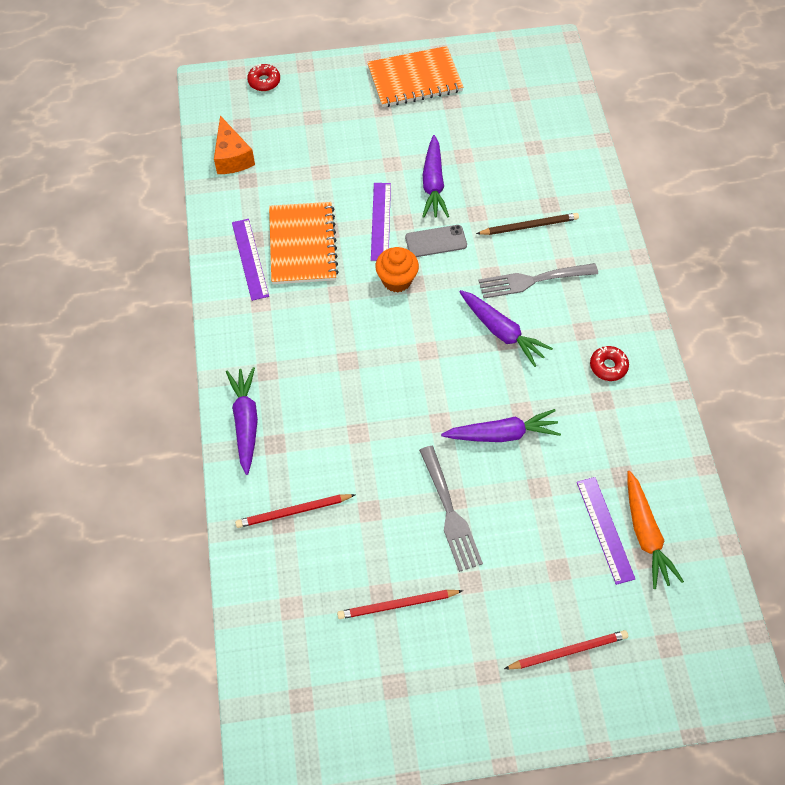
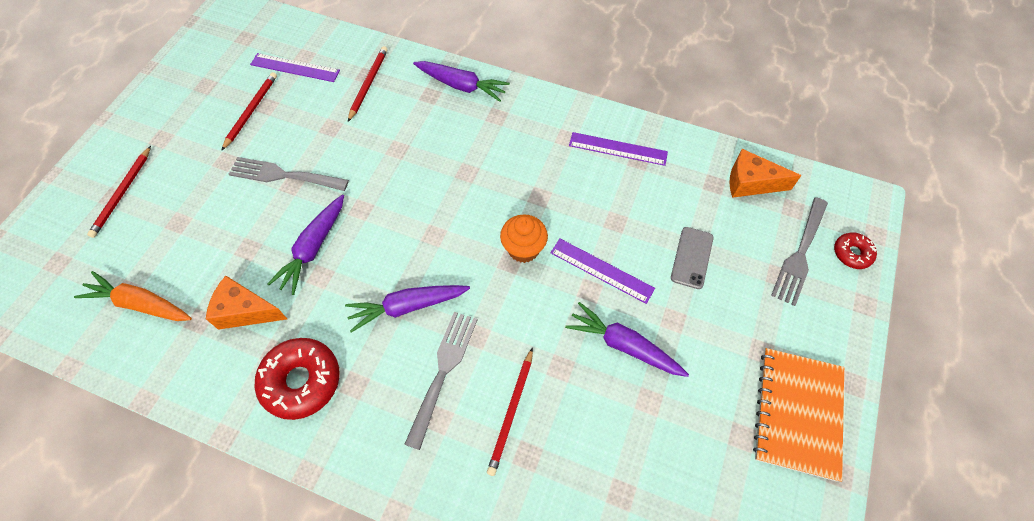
camera: 120 degrees right, 0 degrees up
(284, 110) = (800, 254): none -> grey fork
(302, 245) = (610, 193): orange notebook -> none
(436, 241) = (547, 307): grey phone -> grey phone (692, 257)
(529, 226) = (511, 412): brown pencil -> red pencil
(589, 445) = (246, 311): none -> orange cheese
(605, 529) = (172, 275): purple ruler -> purple ruler (295, 68)
(608, 366) = (301, 381): red donut -> red donut, size x1.84

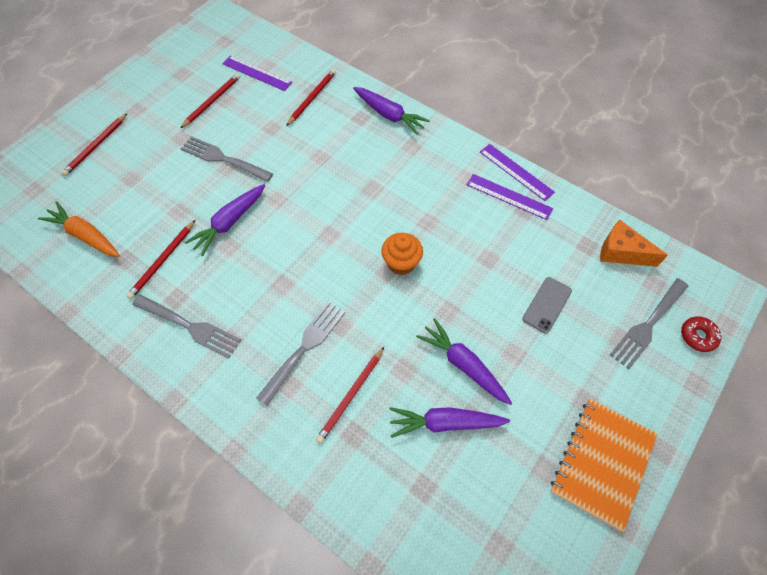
camera: 15 degrees right, 0 degrees up
(246, 311) = (163, 260): orange cheese -> red pencil
(301, 381) = (190, 326): red donut -> grey fork
(407, 307) = (291, 288): purple carrot -> purple carrot (445, 423)
(601, 270) = (463, 297): purple ruler -> purple ruler (516, 171)

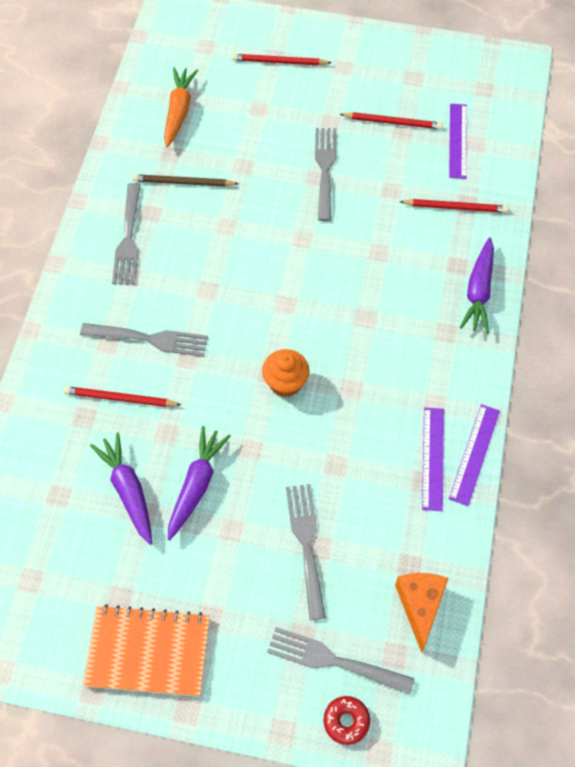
camera: 65 degrees right, 0 degrees up
(163, 260) = (184, 183): red pencil -> brown pencil
(229, 222) = (253, 213): purple carrot -> none
(547, 305) = (306, 544): grey phone -> grey fork

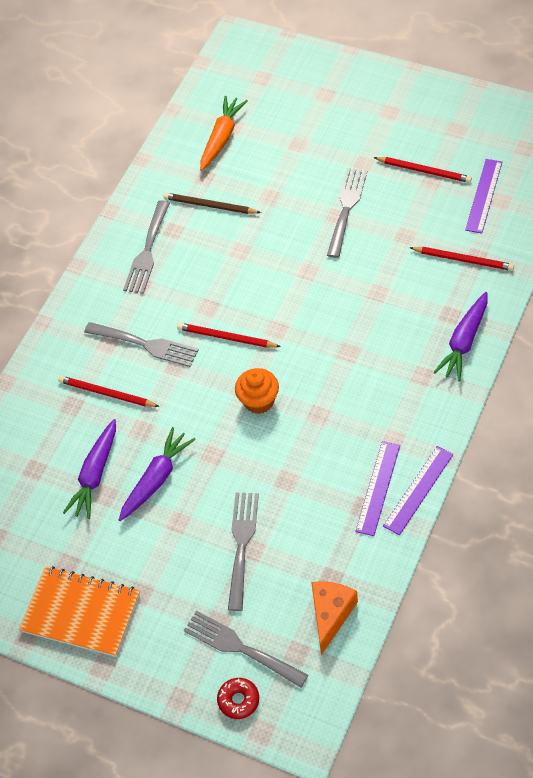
camera: 20 degrees right, 5 degrees down
(128, 491) = (95, 474): purple carrot -> purple carrot turned 150 degrees counterclockwise
(279, 62) = (329, 101): red pencil -> red pencil (227, 338)

